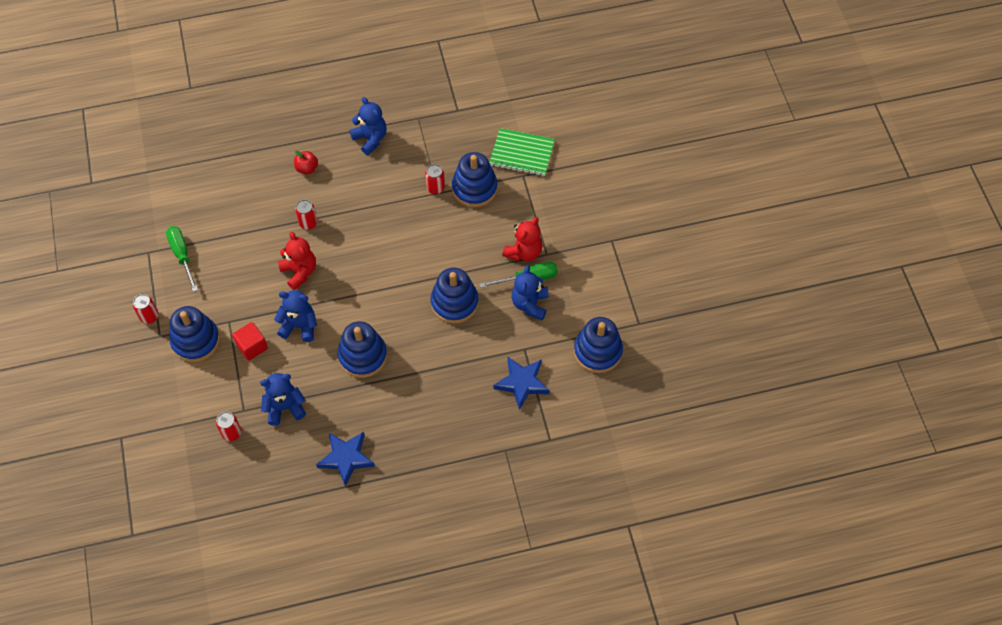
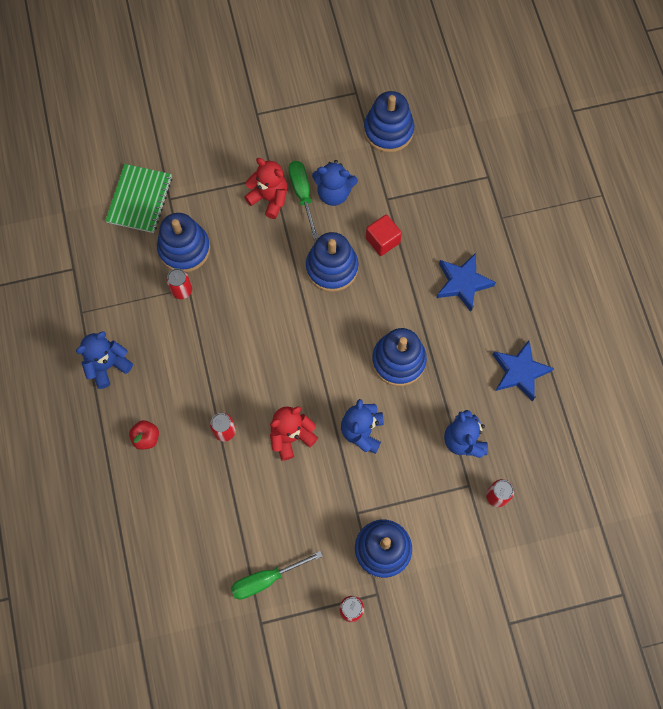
camera: 90 degrees left, 10 degrees up
(252, 346) = (389, 483): red cube -> red cube (382, 240)
(522, 383) = (426, 201): blue star -> blue star (462, 283)

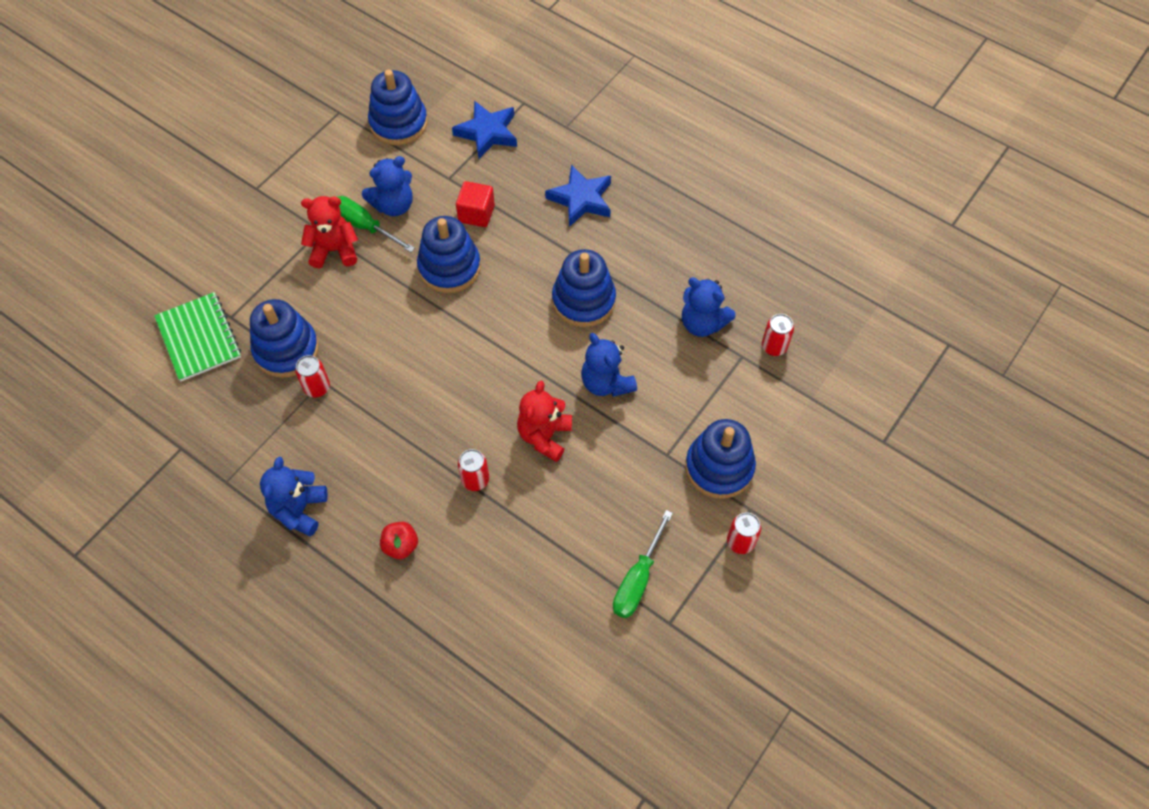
camera: 40 degrees left, 10 degrees down
(519, 372) = (697, 235): blue star -> blue star (487, 133)

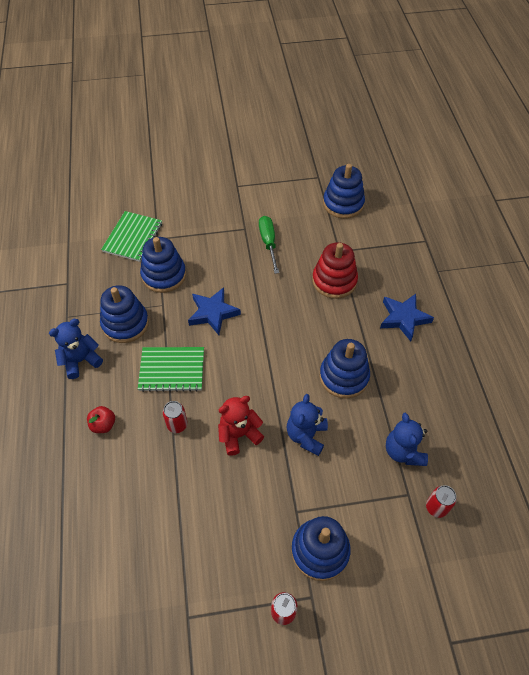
camera: 45 degrees right, 5 degrees down
(317, 388) = (156, 306): red can -> none
(334, 250) = (240, 244): red teddy bear -> none
(393, 205) = (295, 243): blue teddy bear -> none
(410, 435) = (172, 370): none -> green notebook
(449, 267) = (289, 298): blue stacking toy -> blue stacking toy (125, 324)
(476, 214) = (334, 281): red cube -> red stacking toy
(487, 133) = (387, 242): blue star -> blue star (213, 313)
(638, 579) = (198, 571): green screwdriver -> none

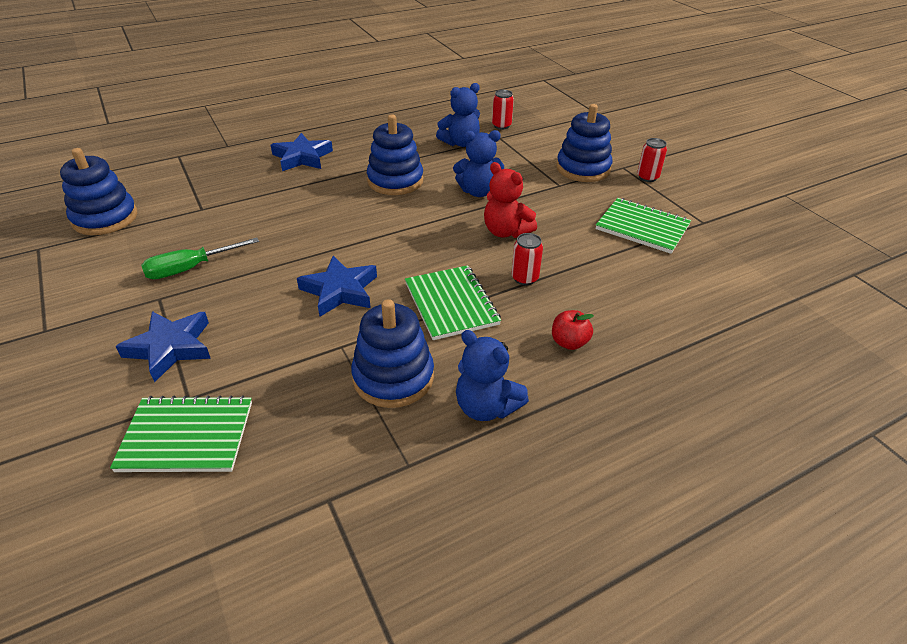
camera: 110 degrees left, 15 degrees down
(164, 275) = (278, 362): blue stacking toy -> none
(198, 233) = (170, 347): none -> blue star
(202, 551) = (642, 227): none -> green notebook
(334, 281) = (256, 205): red stacking toy -> none

